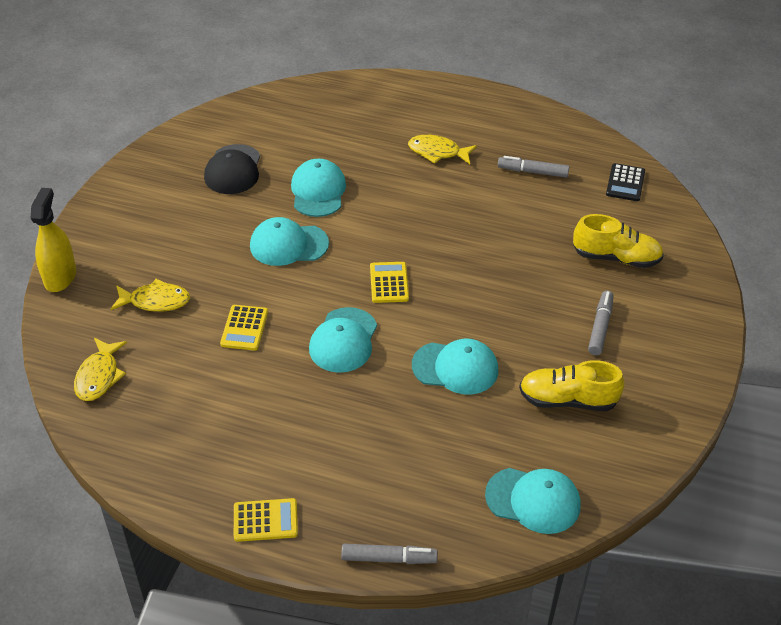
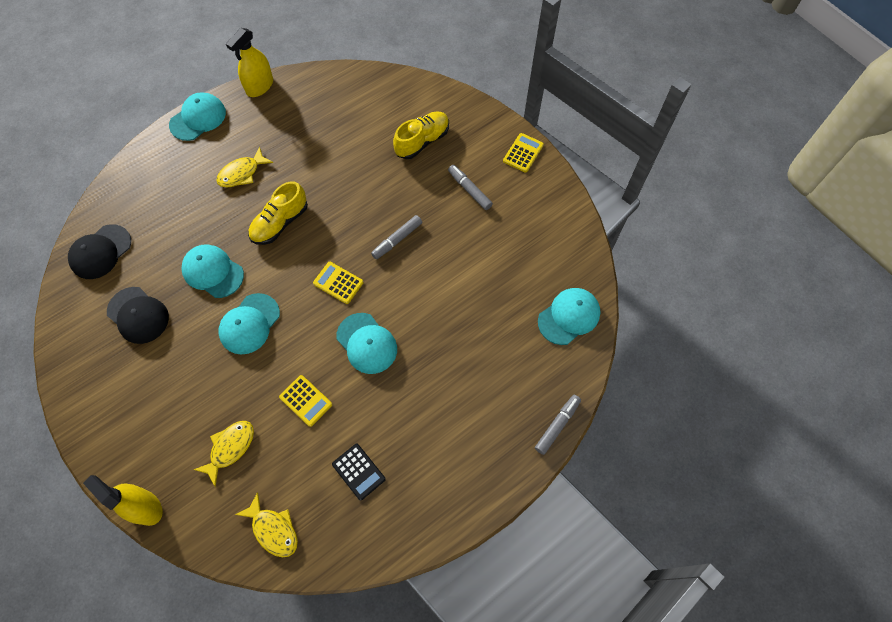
camera: 55 degrees left, 20 degrees up
(265, 520) = (480, 484): yellow calculator -> yellow calculator (523, 153)
(272, 114) = (100, 252): none -> black cap
(455, 368) = (440, 291): turquoise cap -> turquoise cap (198, 118)
(532, 172) = (310, 132): grey marker -> grey marker (397, 240)
(543, 111) = (259, 86): none -> yellow spray bottle
(568, 400) = (511, 247): yellow shoe -> yellow shoe (280, 223)
(625, 183) = (365, 90): black calculator -> black calculator (358, 471)

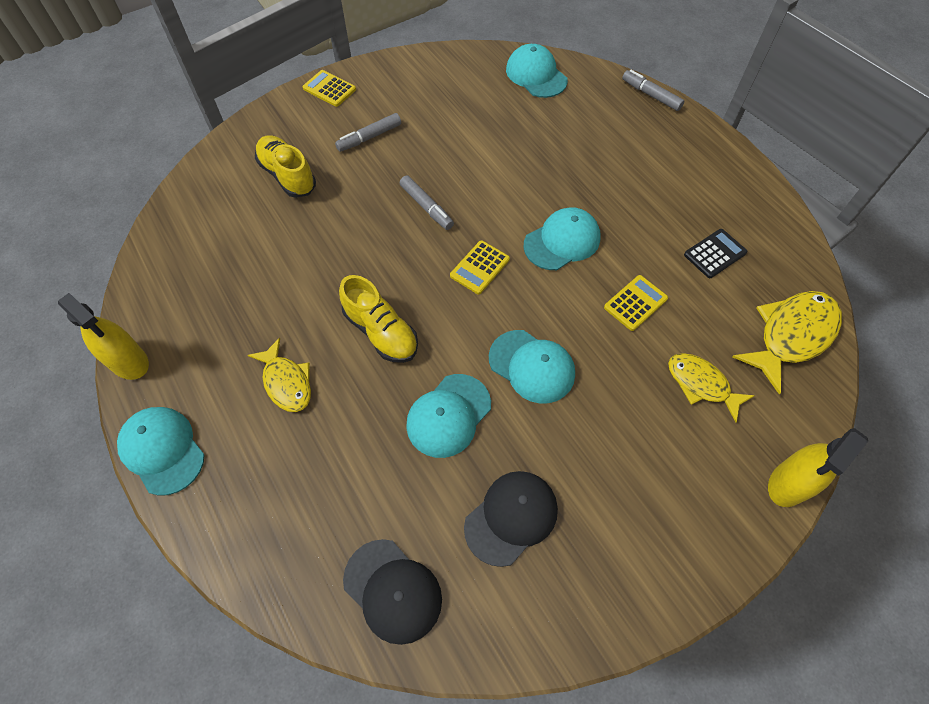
camera: 85 degrees left, 5 degrees down
(273, 529) = (791, 336): yellow fish -> yellow fish, size x1.55

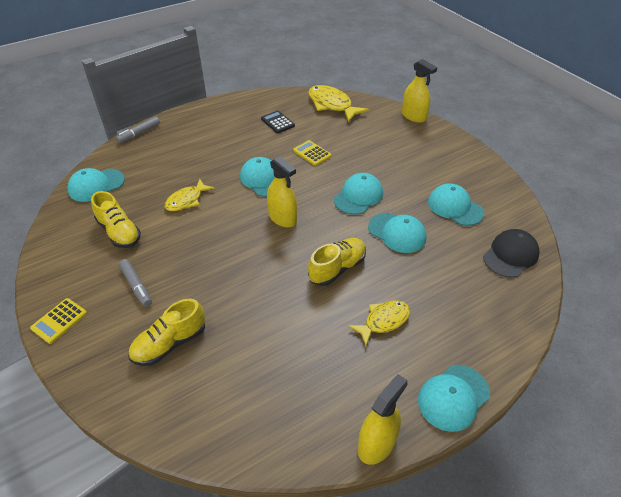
camera: 90 degrees left, 15 degrees down
(426, 207) = (223, 246): grey marker -> none
(453, 109) = (119, 232): none -> yellow shoe
(479, 267) = (282, 218): yellow calculator -> yellow spray bottle
(511, 517) = (455, 207): black cap -> turquoise cap
(701, 384) = (363, 136): yellow fish -> yellow fish (186, 200)

